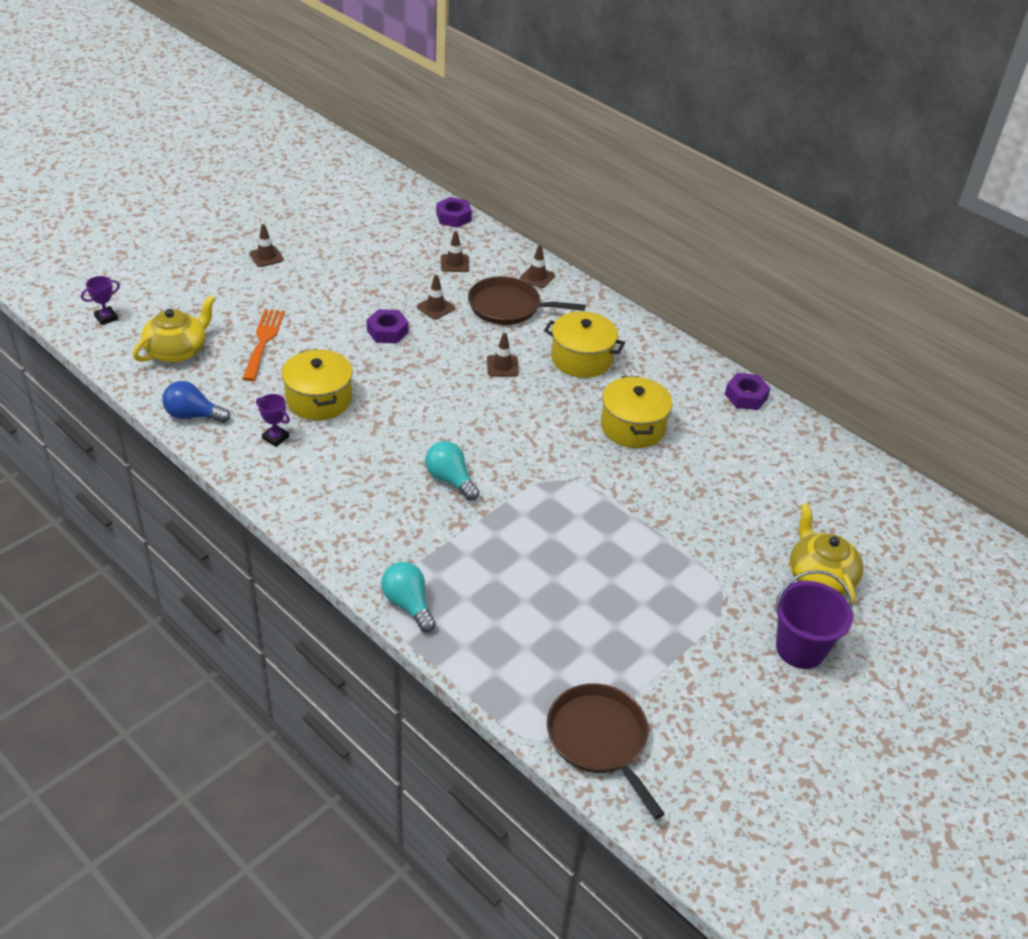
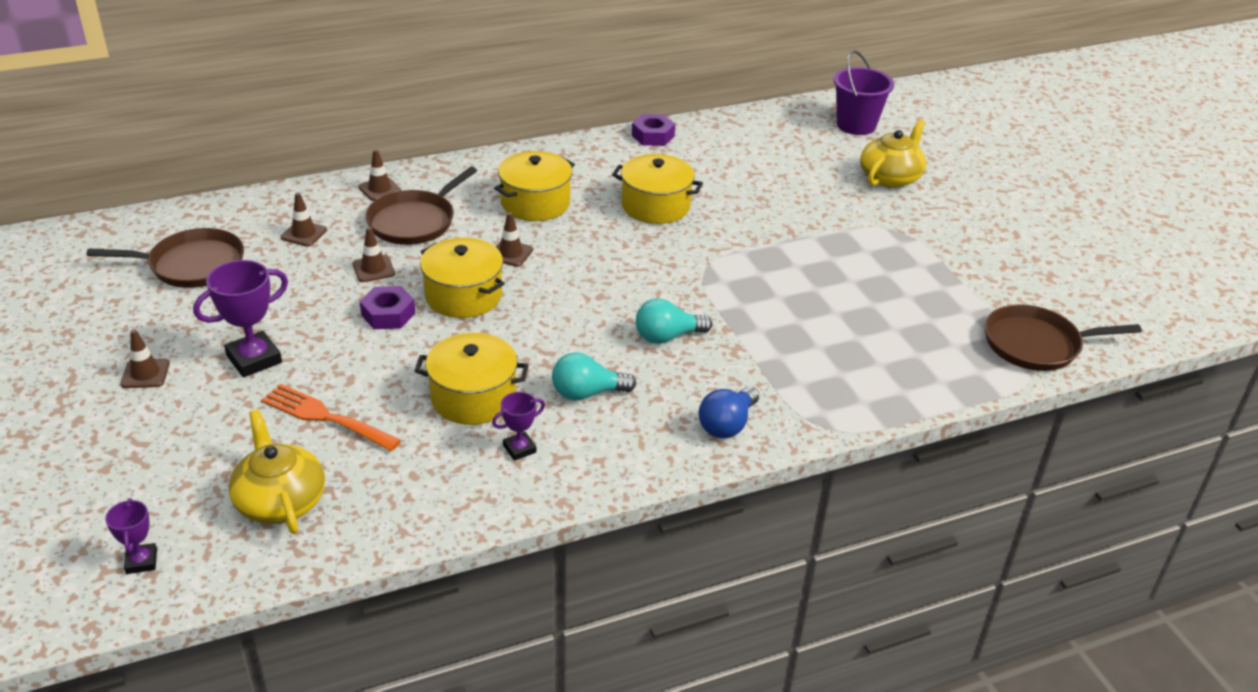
camera: 65 degrees left, 5 degrees down
(193, 415) = (429, 513): blue light bulb -> blue light bulb (727, 425)
(304, 292) = (254, 359): none -> purple trophy
(386, 232) = (191, 265): none -> brown pan
(408, 604) = (834, 413): turquoise light bulb -> turquoise light bulb (587, 393)
(432, 359) = (463, 296): none -> yellow pot
(453, 217) = (213, 210): purple nut -> none
(800, 649) = (965, 213): purple bucket -> purple bucket (856, 125)
(820, 577) = (890, 177): yellow teapot -> yellow teapot turned 120 degrees clockwise

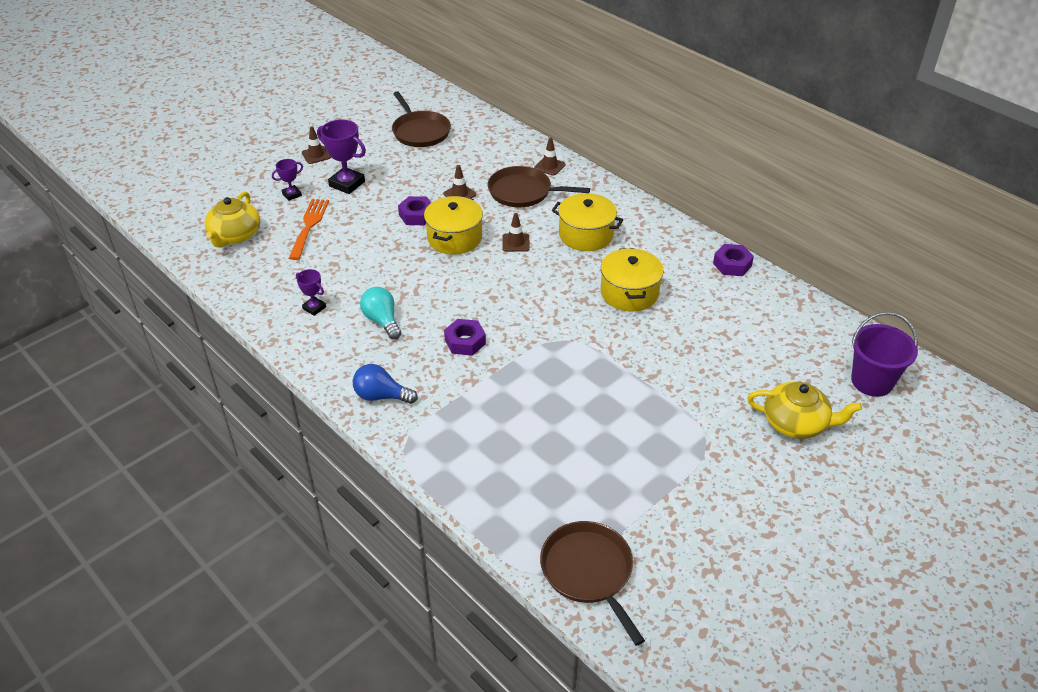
camera: 70 degrees right, 5 degrees up
(141, 561) = (176, 209): purple trophy -> purple trophy (292, 195)
(280, 501) = (235, 235): yellow teapot -> yellow teapot turned 150 degrees clockwise
(304, 234) = (478, 156): brown traffic cone -> none
(473, 397) = (354, 274): yellow pot -> none
(667, 337) = (465, 342): turquoise light bulb -> purple nut

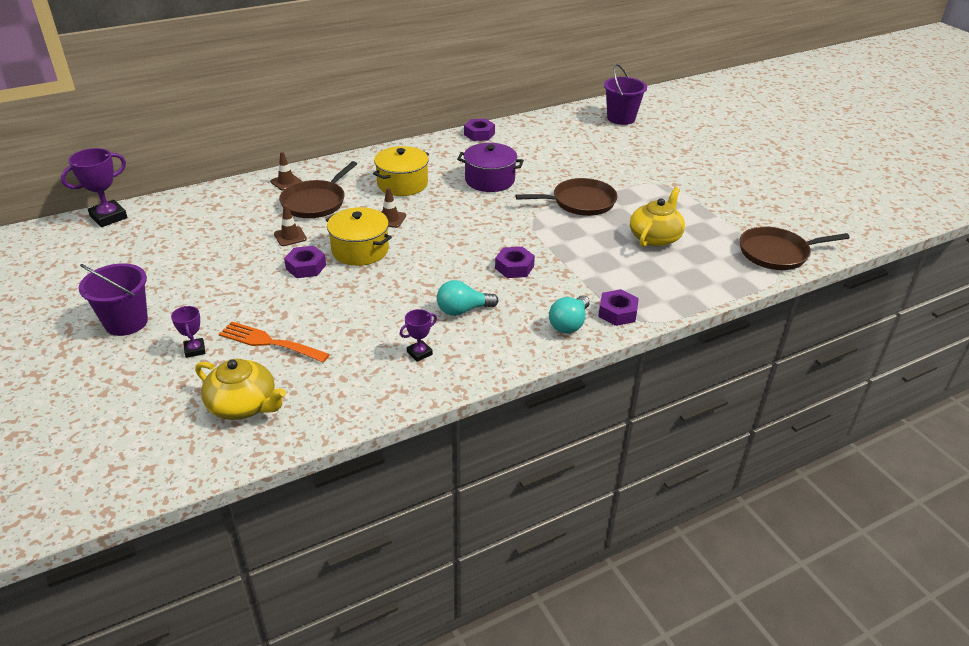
camera: 75 degrees left, 5 degrees down
(316, 155) = (126, 322): brown traffic cone -> purple bucket
(347, 184) = (209, 306): purple trophy -> purple trophy (109, 217)
(381, 396) = (569, 324): blue light bulb -> turquoise light bulb
(411, 430) = (617, 312): none -> purple nut
(420, 131) = (152, 243): brown pan -> brown pan (580, 202)
(629, 293) = (489, 180): yellow pot -> purple pot
(796, 423) = (652, 150): yellow teapot -> yellow teapot (655, 237)

